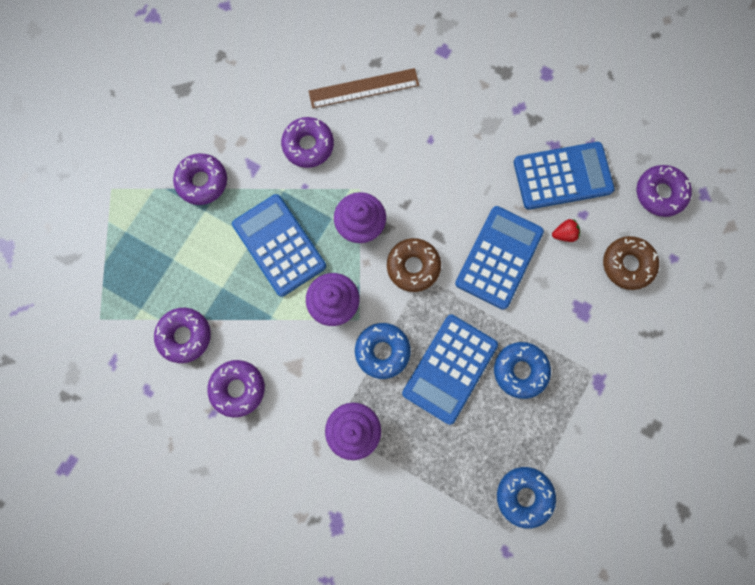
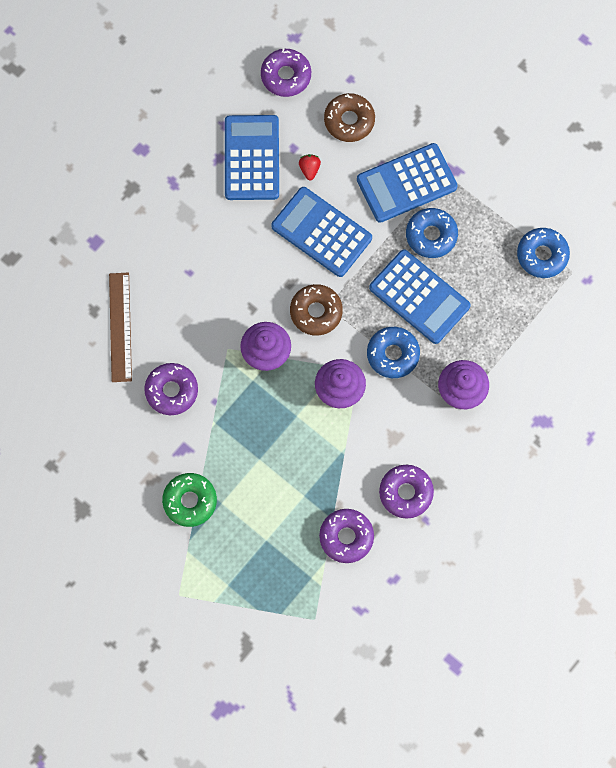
camera: 80 degrees left, 5 degrees down
(202, 182) = (190, 501): purple donut -> green donut
(279, 245) = (271, 434): blue calculator -> blue calculator (406, 183)

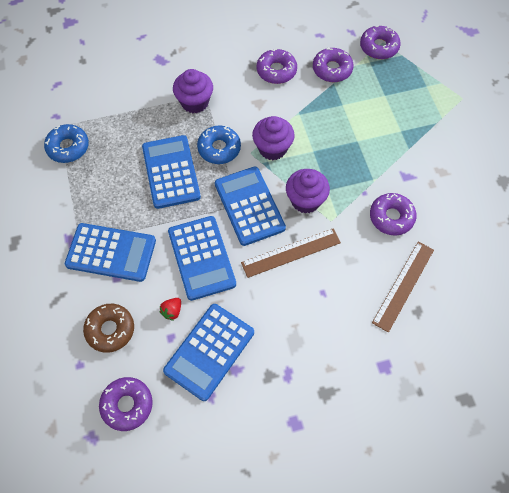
camera: 145 degrees left, 10 degrees down
(190, 501) = (422, 143): green donut -> none
(244, 291) = (291, 252): none -> brown ruler
(314, 607) = (379, 47): none -> purple donut
(316, 312) = (249, 206): brown donut -> blue calculator
(431, 235) = (127, 206): blue donut -> none

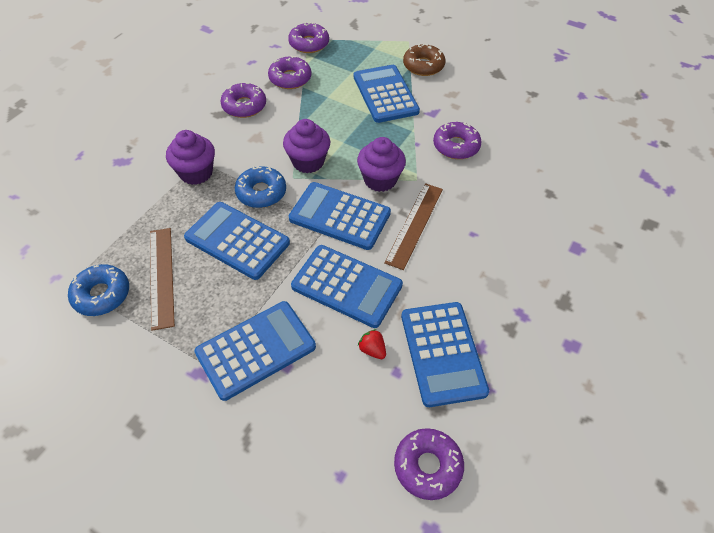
camera: 45 degrees left, 10 degrees down
(110, 330) = (334, 416): brown donut -> brown donut (423, 66)
(172, 311) = (372, 350): red strawberry -> red strawberry turned 150 degrees clockwise
(388, 134) = (385, 94): none -> blue calculator
(403, 285) = (520, 184): brown ruler -> brown ruler (161, 276)

